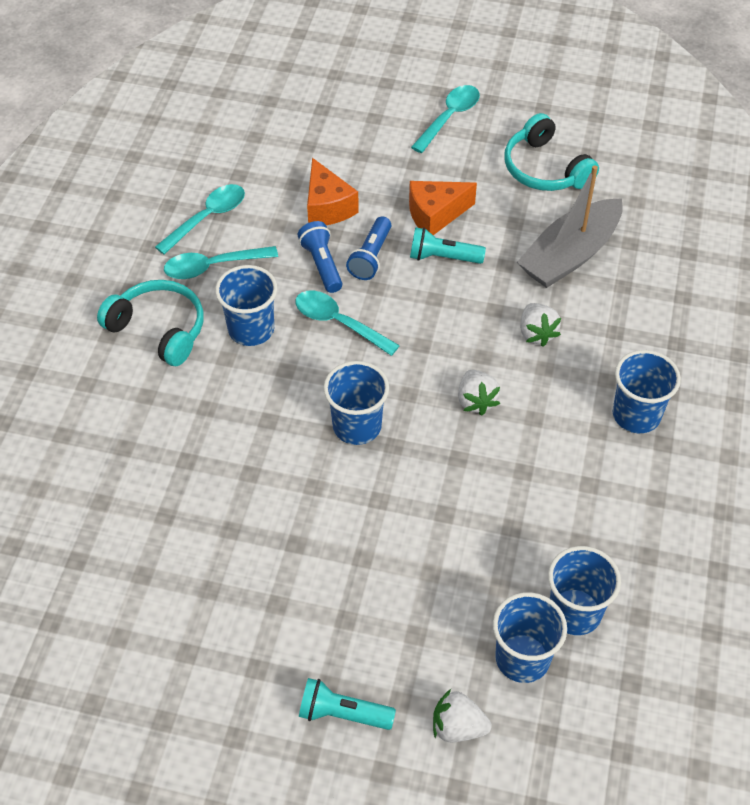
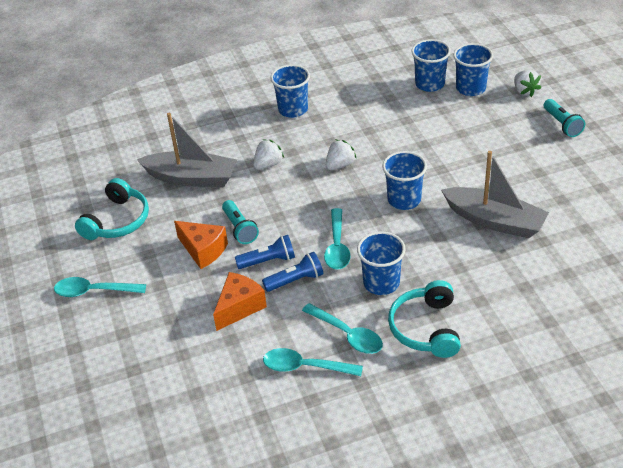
camera: 120 degrees left, 10 degrees down
(240, 491) = (495, 221): none -> grey boat
(322, 264) = (295, 280): blue flashlight -> blue flashlight turned 150 degrees counterclockwise

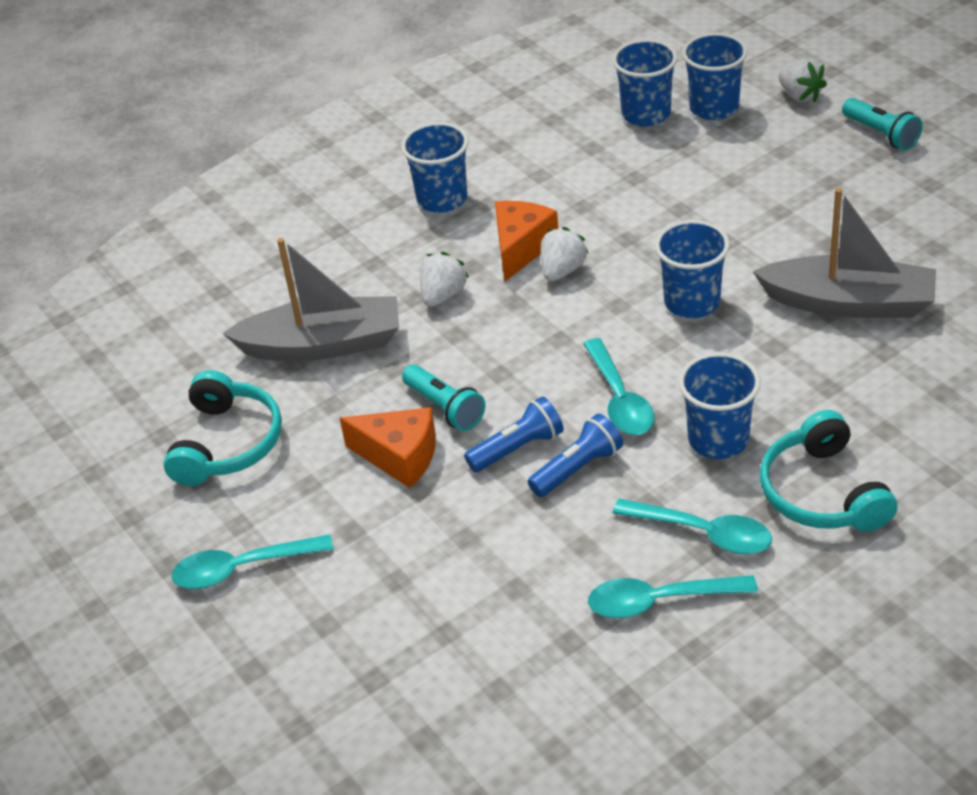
camera: 15 degrees left, 0 degrees up
(239, 307) = (505, 533): orange cheese -> orange cheese (521, 248)

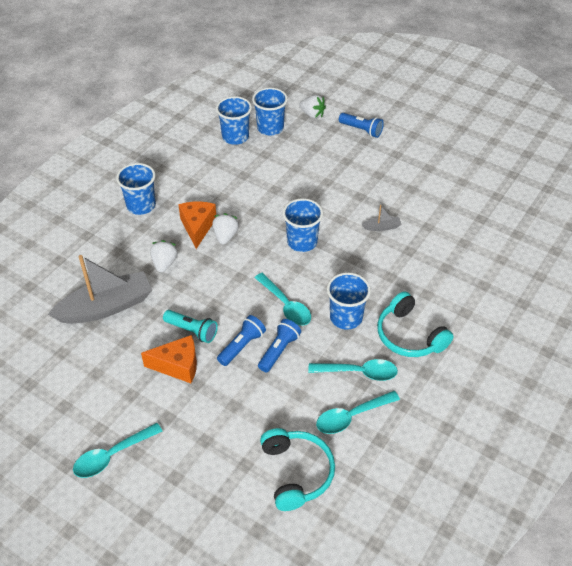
camera: 25 degrees left, 5 degrees up
(227, 443) = (72, 380): turquoise headphones -> turquoise headphones (297, 472)
(849, 303) = (382, 227): grey boat -> grey boat, size x0.42
(881, 134) = (361, 130): turquoise flashlight -> blue flashlight

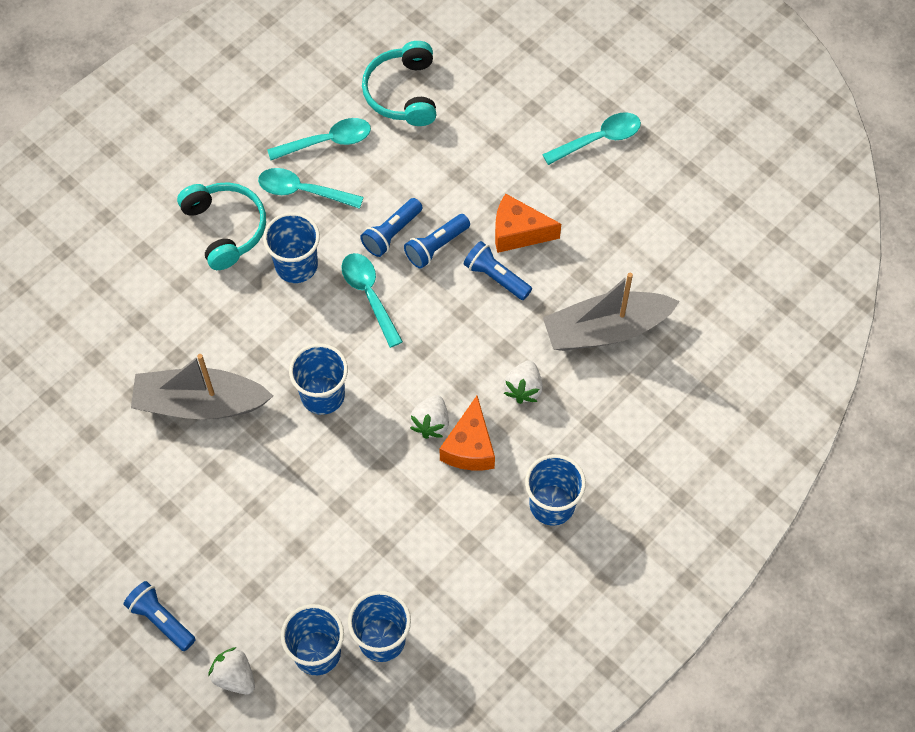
camera: 170 degrees left, 15 degrees up
(192, 331) = (496, 277): turquoise flashlight -> blue flashlight
(382, 227) = (200, 403): grey boat -> grey boat, size x2.38

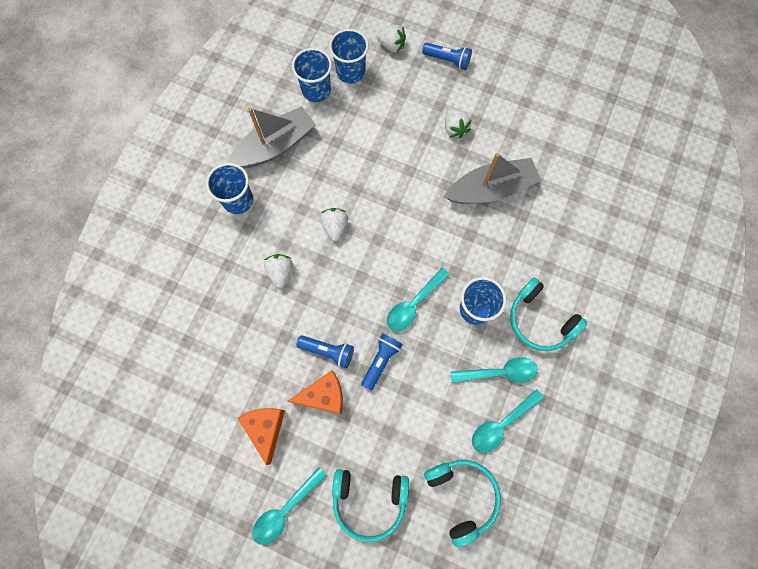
camera: 160 degrees right, 10 degrees up
(205, 505) = (455, 129): none -> white strawberry
(322, 395) = (414, 221): blue cup -> none
(369, 295) = (413, 304): turquoise spoon -> turquoise spoon turned 90 degrees clockwise
(391, 233) = (418, 360): blue flashlight -> none
(469, 447) = (304, 220): orange cheese -> orange cheese (266, 429)
(504, 119) = (369, 501): none -> turquoise headphones
(605, 330) = (235, 337): grey boat -> grey boat (275, 146)

